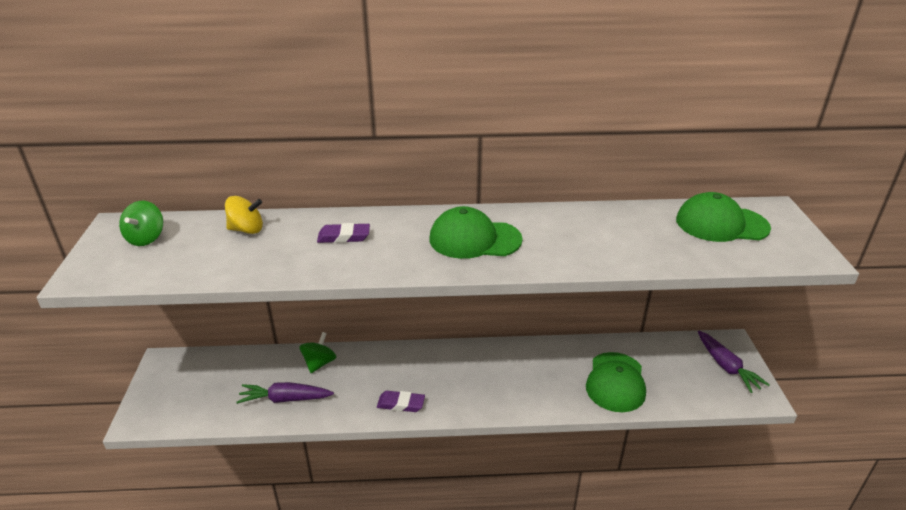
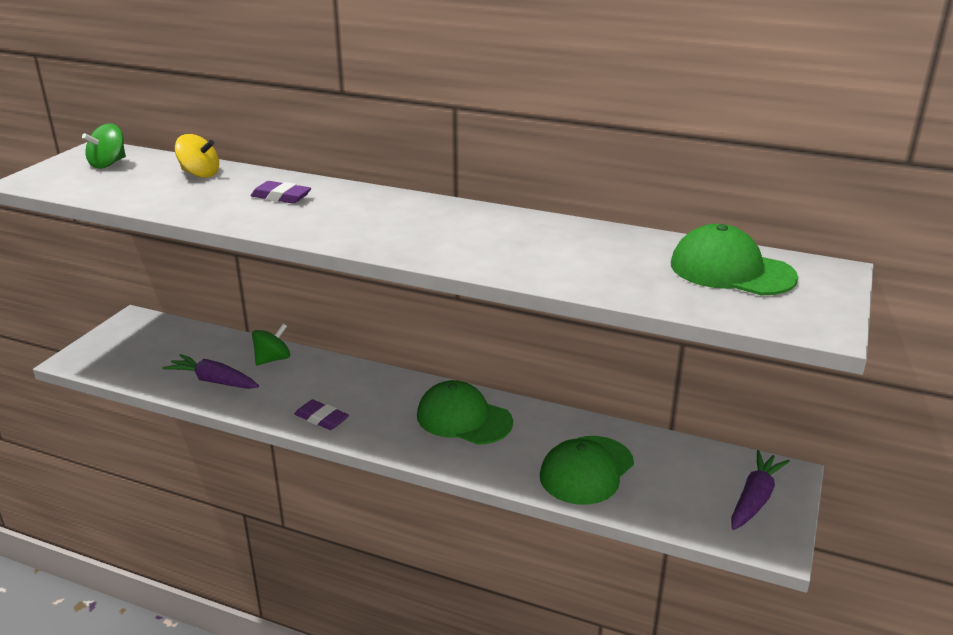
camera: 25 degrees right, 5 degrees down
(474, 239) = (410, 225): green cap -> green cap (464, 418)
(727, 367) = (755, 498): purple carrot -> purple carrot turned 150 degrees counterclockwise

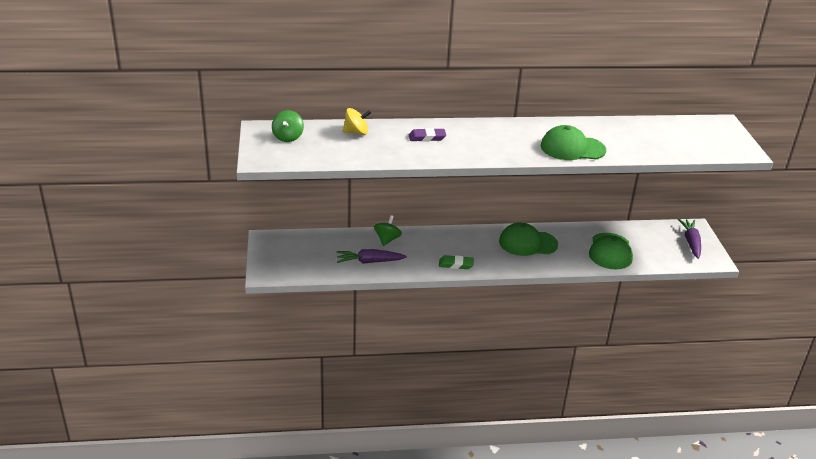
camera: 30 degrees left, 5 degrees up
(321, 418) = (456, 264): purple eraser -> green eraser
(731, 270) = (686, 132): green cap -> green cap (572, 148)

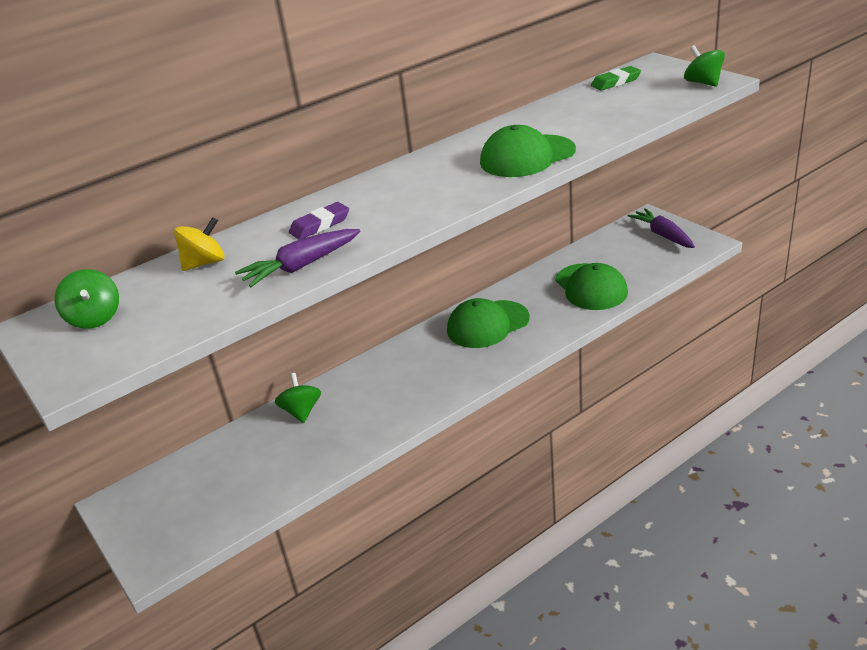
camera: 25 degrees left, 0 degrees up
(369, 262) = (301, 457): purple carrot -> purple carrot (301, 266)
(456, 264) = (424, 398): green eraser -> green eraser (615, 82)
(733, 149) = (703, 83): none -> green spinning top

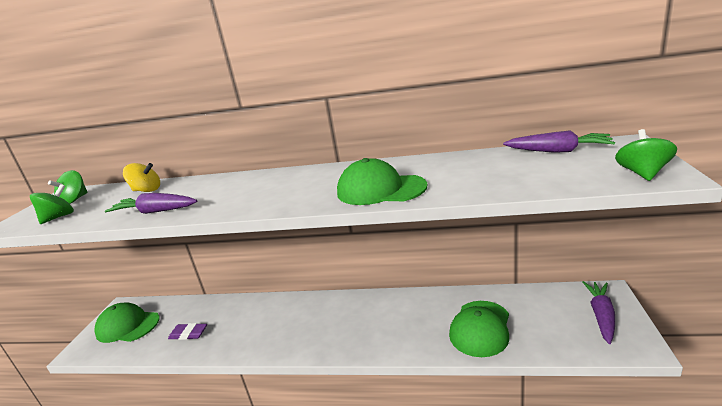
camera: 45 degrees right, 10 degrees down
(301, 411) = (228, 309): green spinning top -> green spinning top (58, 217)
(320, 225) = (213, 190): purple eraser -> purple eraser (188, 334)
(487, 324) = (378, 314): green cap -> green cap (128, 326)
(615, 82) = (558, 151): green eraser -> purple carrot

